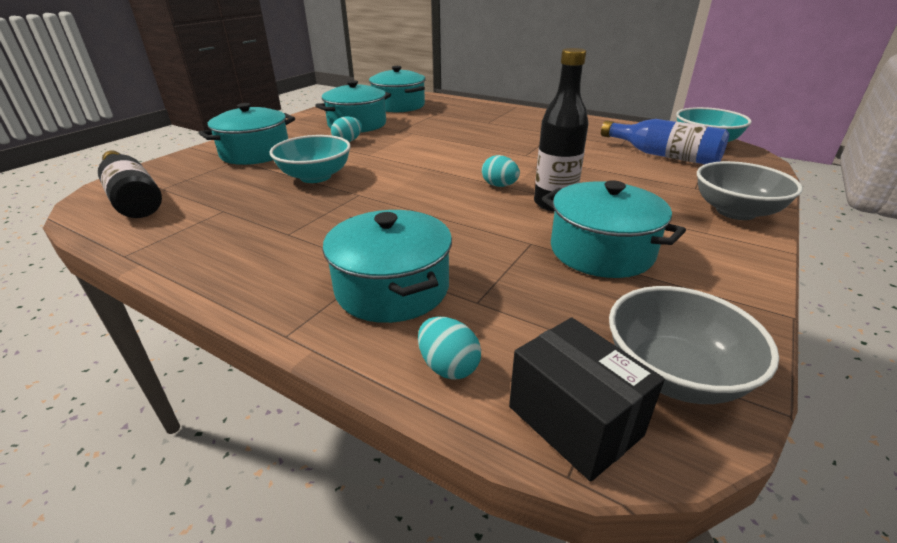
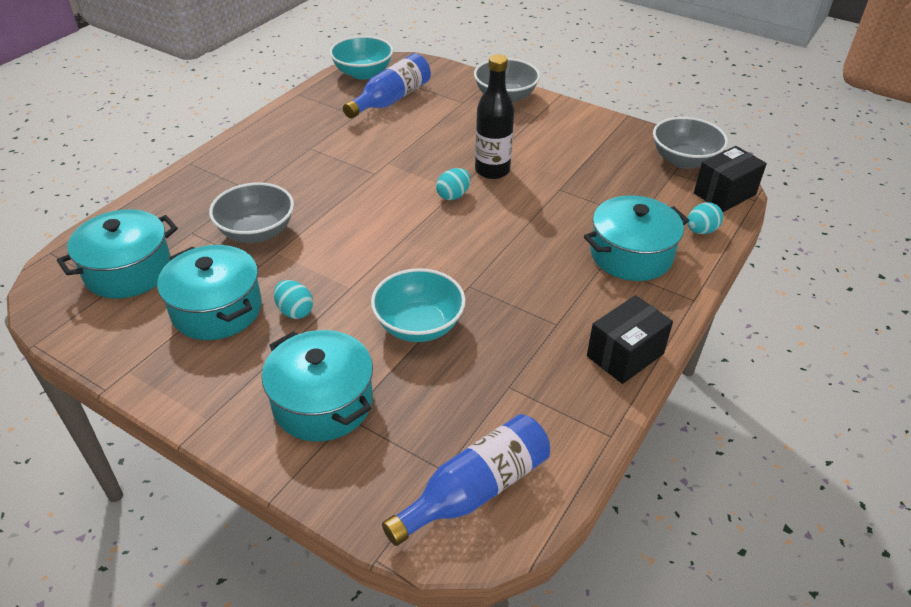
camera: 90 degrees left, 10 degrees up
(133, 198) = (475, 490): black bottle -> blue bottle
(219, 270) = (625, 355): none -> black box
(437, 127) = (257, 232): none -> grey bowl
(601, 251) = (567, 161): turquoise pot -> none

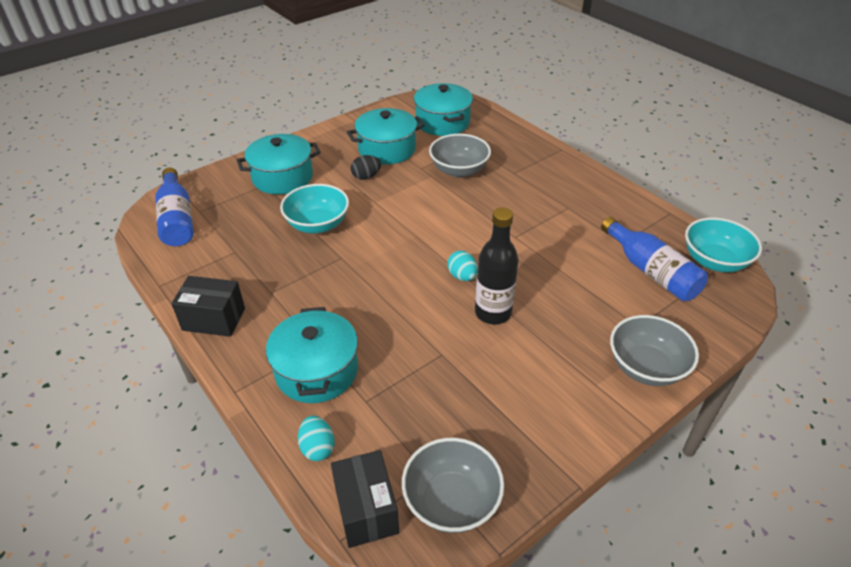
camera: 110 degrees right, 0 degrees up
(295, 311) = (366, 177): turquoise egg -> black egg
(625, 355) = (214, 319): black box -> black box turned 60 degrees counterclockwise

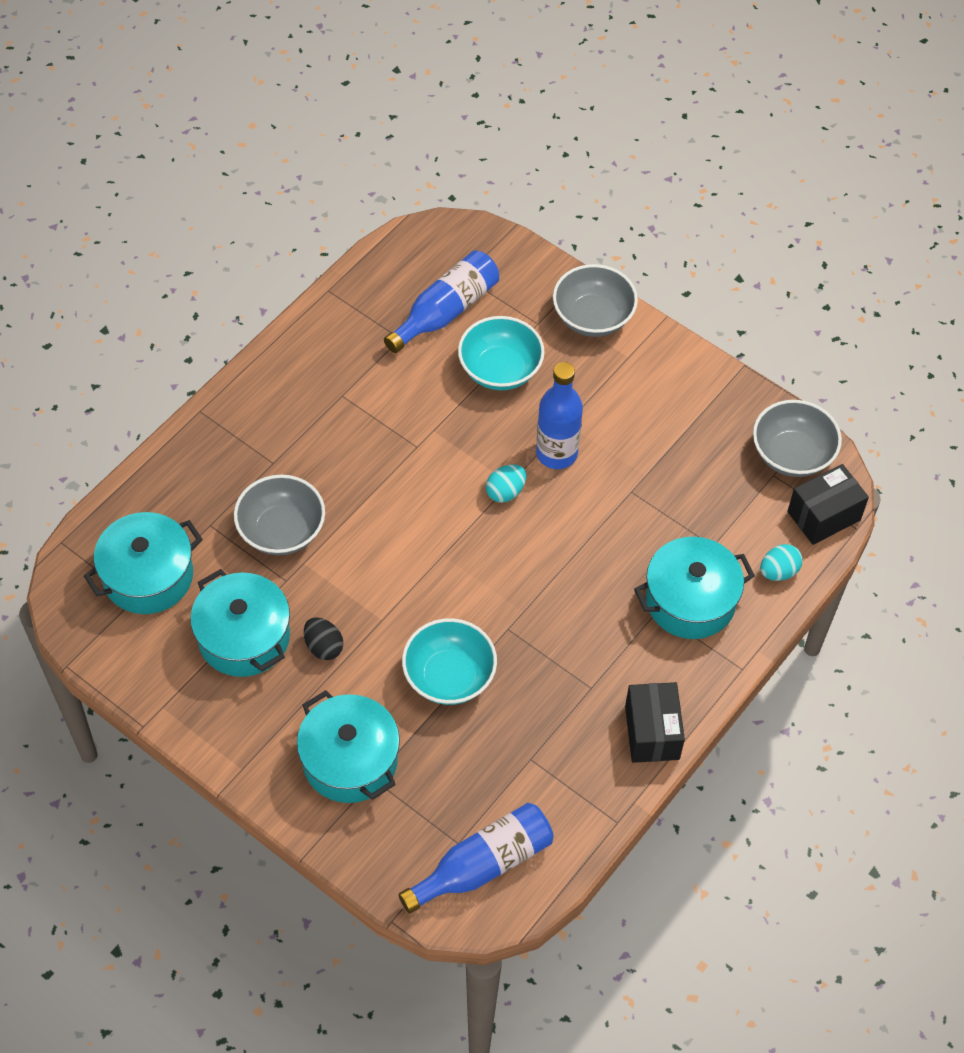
camera: 105 degrees left, 15 degrees up
(493, 313) = (556, 453): black bottle -> blue bottle
(714, 261) = (412, 253): turquoise bowl -> turquoise bowl (500, 370)

